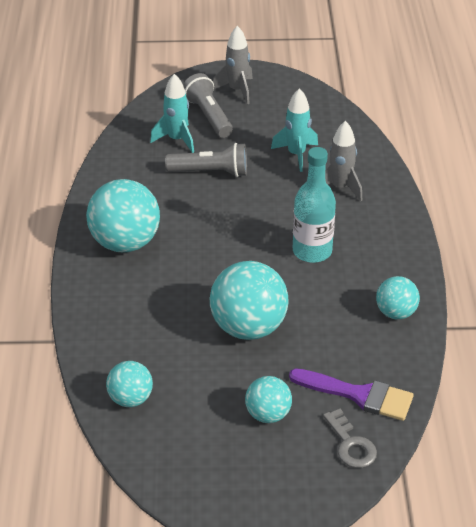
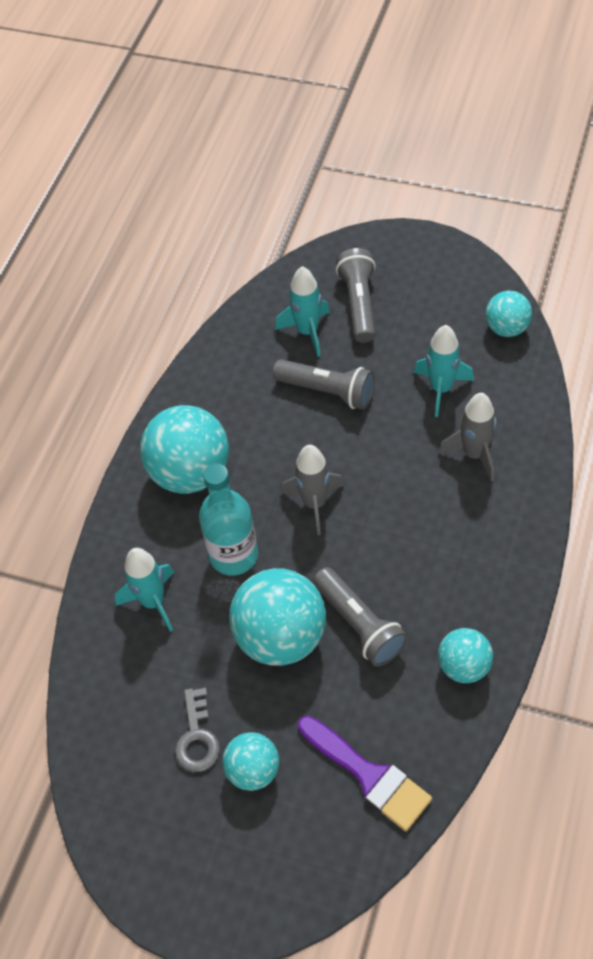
camera: 25 degrees right, 15 degrees up
(130, 399) = (112, 699): turquoise ball -> turquoise ball (506, 328)
(134, 329) = (153, 602): none -> turquoise rocket
(237, 90) = (409, 271): grey rocket -> grey rocket (314, 503)
(305, 306) = (359, 625): none -> grey flashlight
(312, 251) = (400, 543): turquoise bottle -> turquoise bottle (234, 555)
(351, 445) = (330, 845): grey key -> grey key (197, 737)

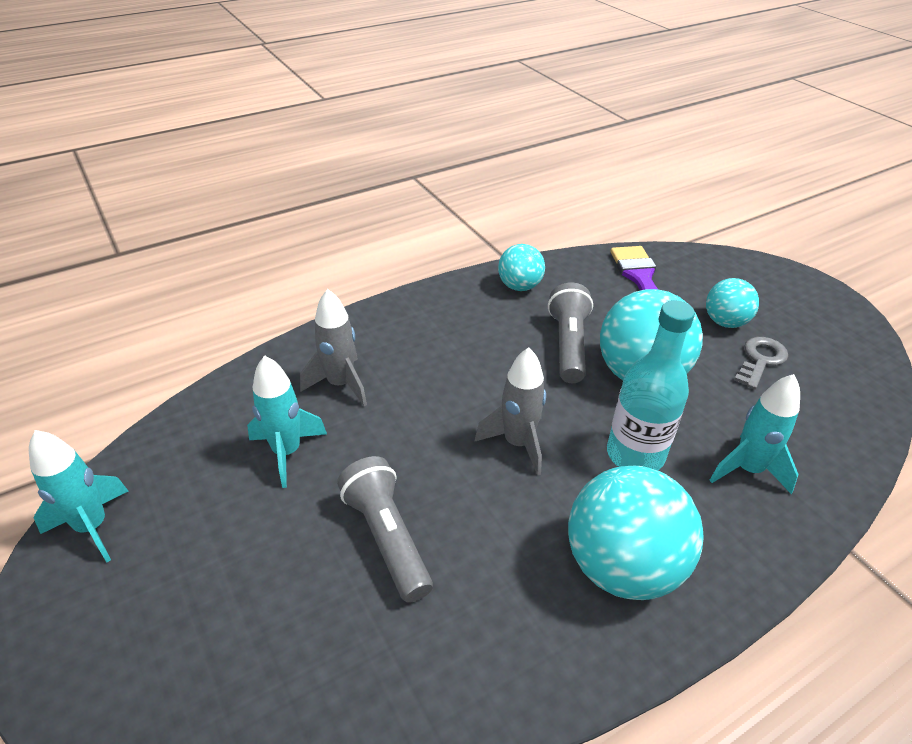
camera: 145 degrees left, 15 degrees down
(307, 332) = (320, 635): turquoise rocket -> turquoise rocket (92, 527)
(359, 304) = (221, 618): grey flashlight -> none
(506, 328) = (151, 459): turquoise ball -> none

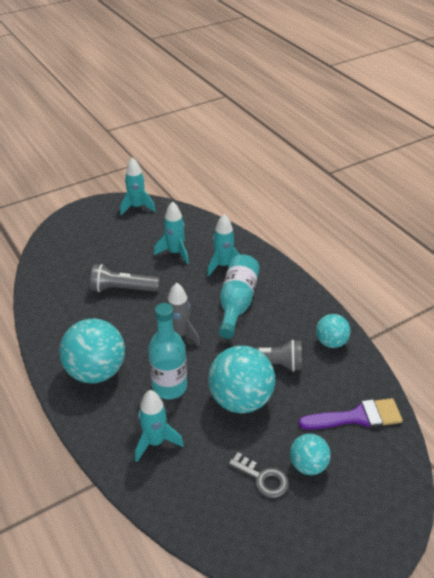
camera: 90 degrees right, 0 degrees up
(340, 384) = (223, 265): grey rocket -> turquoise rocket
(387, 537) = (122, 289): grey flashlight -> grey flashlight turned 150 degrees counterclockwise
(438, 371) = (237, 303): none -> turquoise bottle

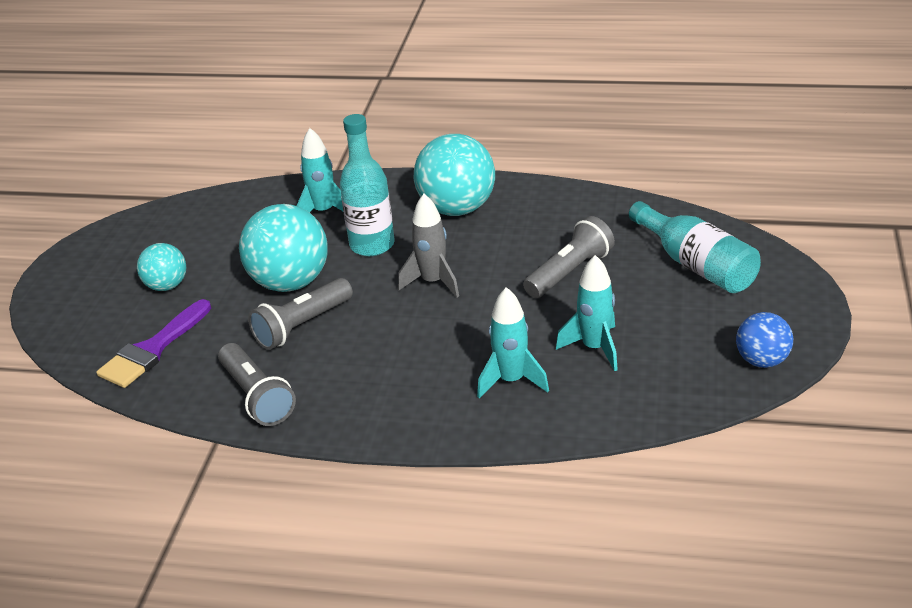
camera: 135 degrees right, 5 degrees down
(137, 207) = (762, 360): turquoise rocket -> blue ball
(237, 303) = (425, 354): turquoise bottle -> turquoise bottle (696, 264)
(263, 478) = (199, 253): grey key -> none
(331, 342) = (256, 397): turquoise ball -> grey flashlight

